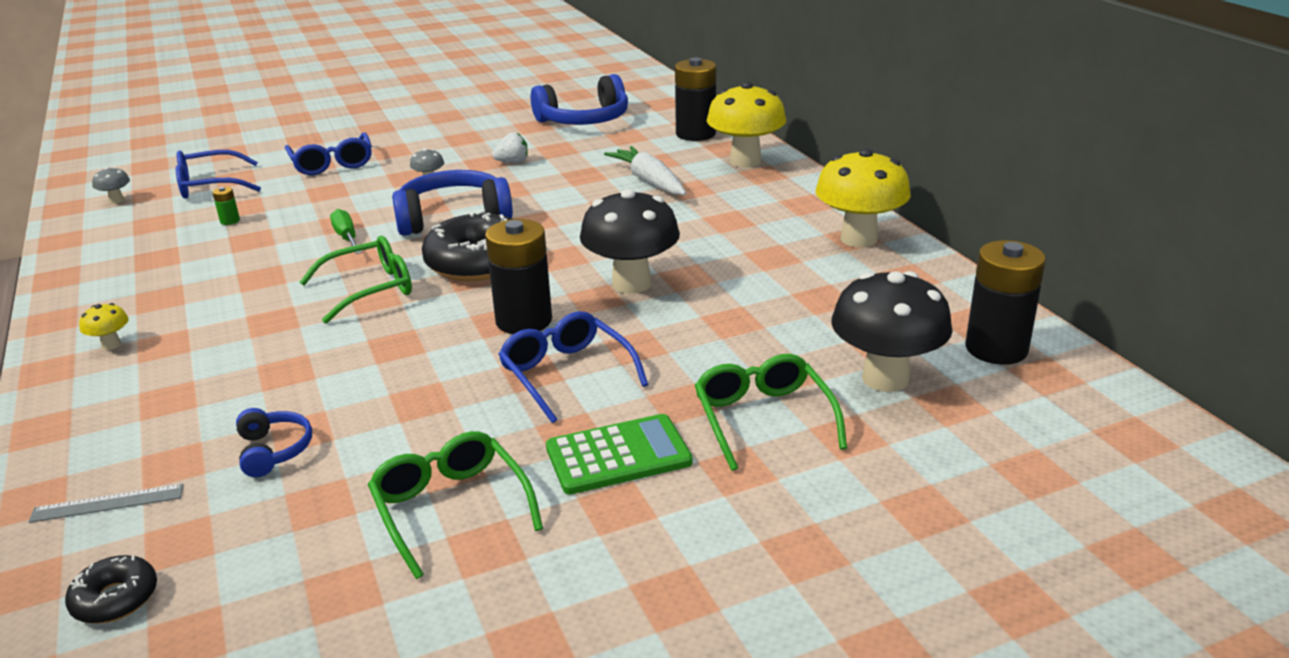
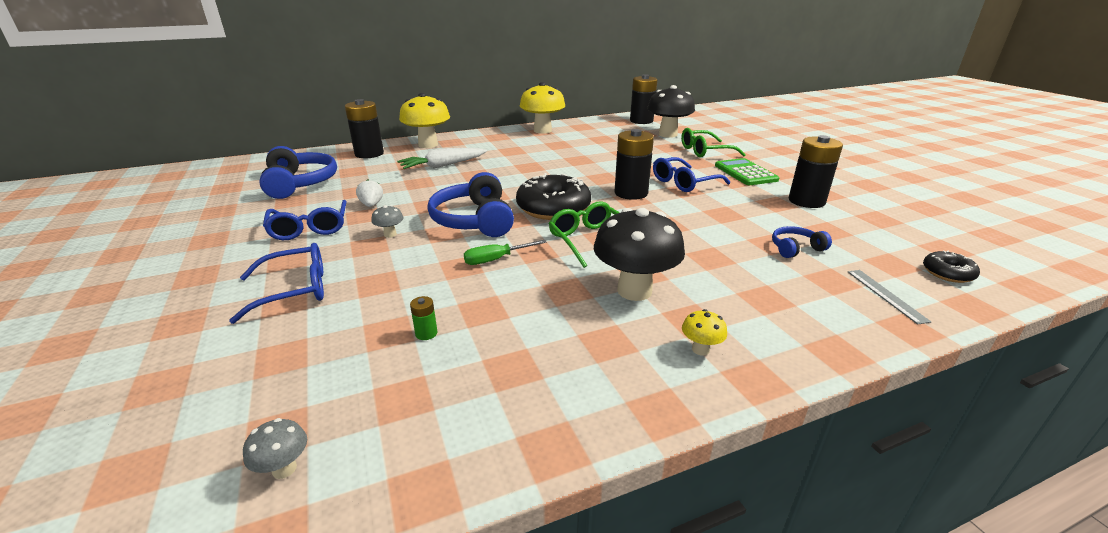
camera: 90 degrees left, 0 degrees up
(210, 185) = (294, 374): blue glasses -> blue glasses (310, 228)
(451, 508) = (806, 201): green glasses -> black battery
(631, 284) = (586, 170): black mushroom -> black mushroom (634, 291)

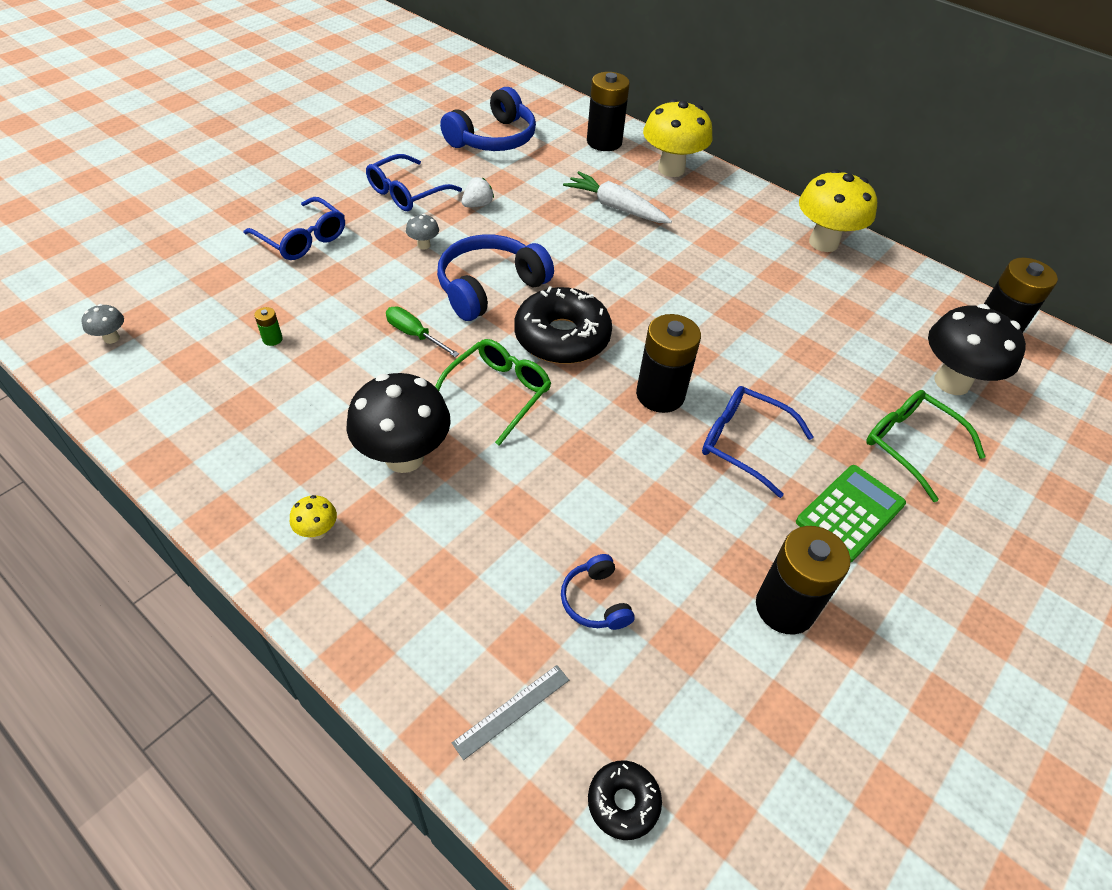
camera: 60 degrees right, 20 degrees up
(795, 248) = (595, 601): blue headphones -> blue headphones turned 150 degrees counterclockwise

